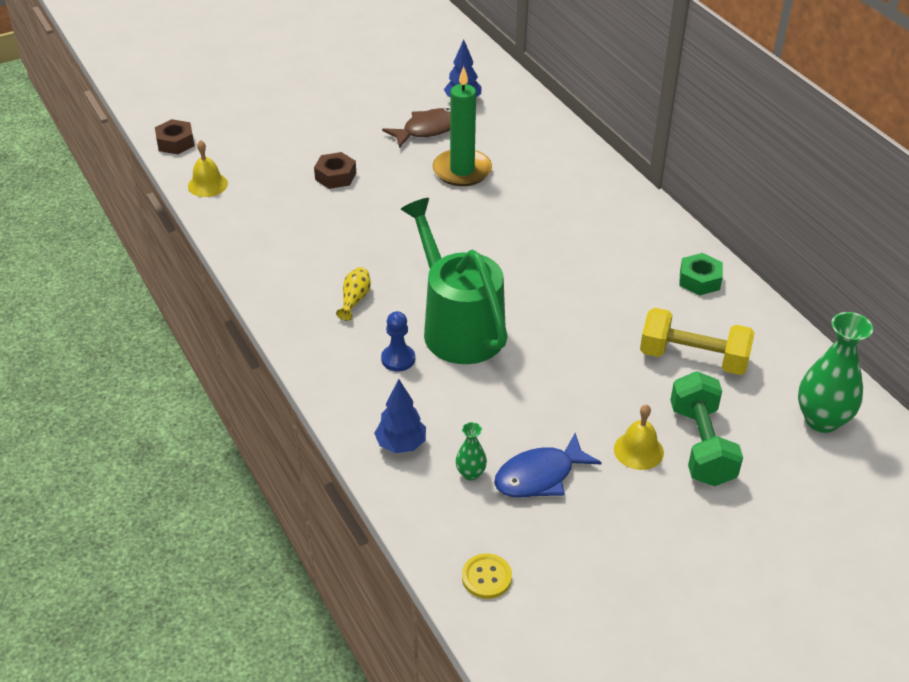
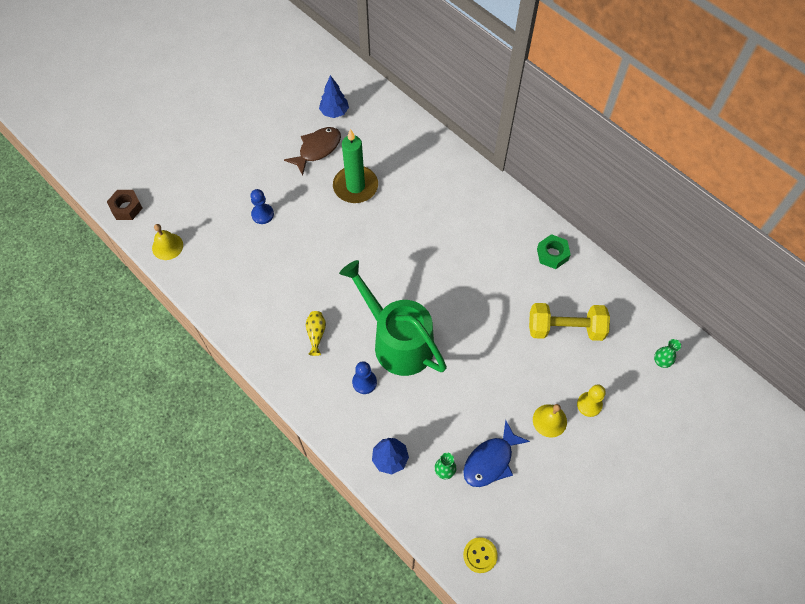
camera: 15 degrees left, 20 degrees up
(335, 176) = (262, 214): brown nut -> blue pawn
(701, 445) = (589, 404): green dumbbell -> yellow pawn
(822, 420) = (661, 362): green vase -> green vase, size x0.49

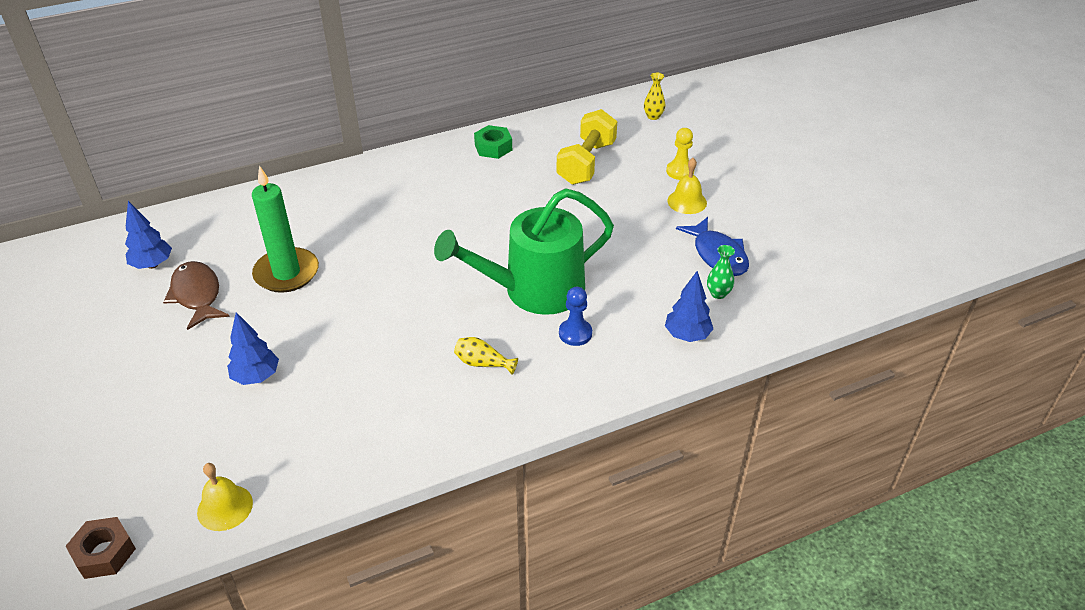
camera: 70 degrees left, 20 degrees down
(262, 214) = (256, 377): blue pawn -> blue tree
(480, 555) = (825, 291): yellow button -> none
(661, 362) = (653, 116): green vase -> yellow vase

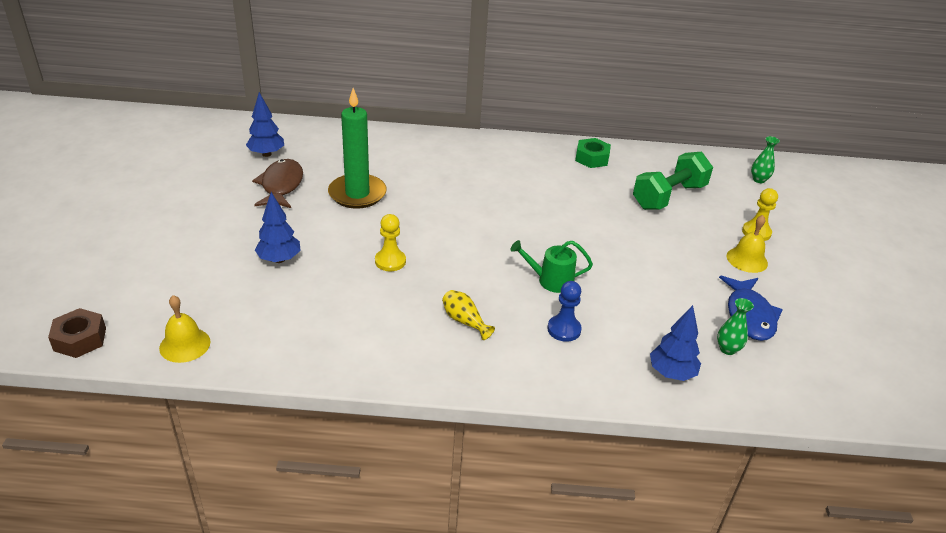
camera: 25 degrees right, 5 degrees down
(371, 332) = (390, 261): none -> yellow pawn
(534, 290) = (551, 280): green watering can -> green watering can, size x0.46
(586, 163) = (669, 196): yellow dumbbell -> green dumbbell
(653, 116) = (759, 180): yellow vase -> green vase

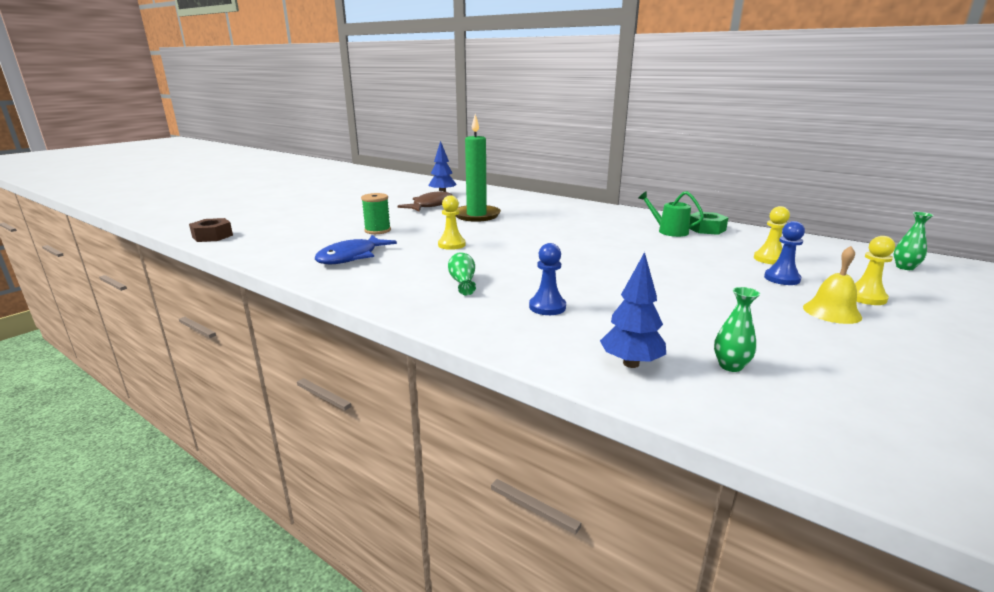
camera: 35 degrees right, 15 degrees down
(185, 345) = (259, 250): yellow bell -> none
(279, 259) = (377, 230): blue tree -> green spool
(464, 321) = (463, 282): yellow vase -> green vase
(551, 280) = (574, 279): green watering can -> green watering can (669, 231)
(669, 196) = (769, 259): green dumbbell -> yellow pawn
(693, 224) = (782, 278): none -> blue pawn
(749, 315) = (791, 349): blue fish -> blue fish (351, 257)

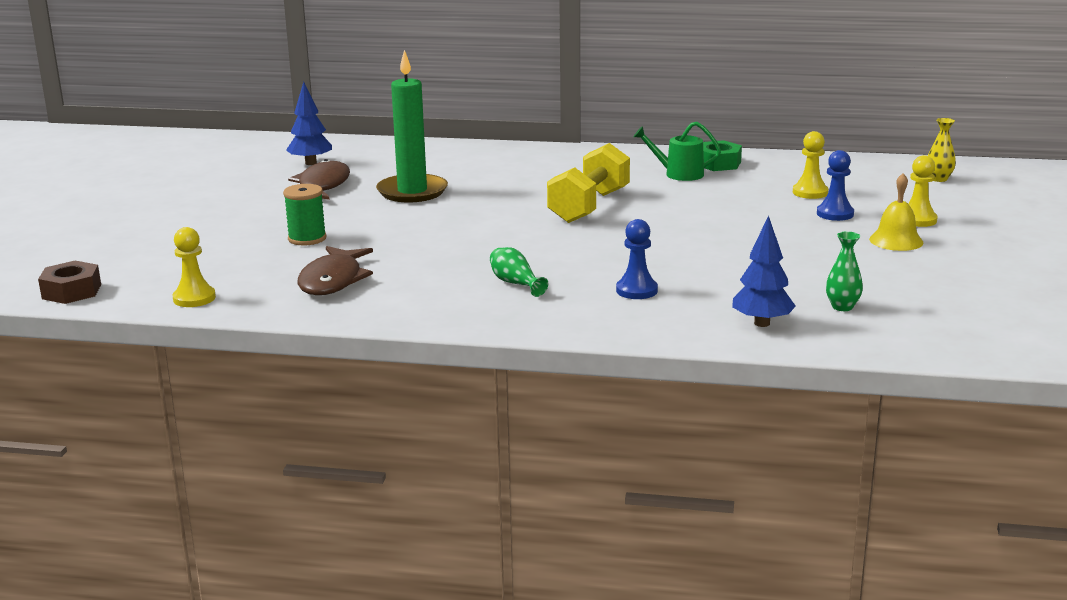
camera: 25 degrees left, 0 degrees up
(351, 257) = (333, 281): blue fish -> brown fish
(451, 245) = (438, 240): yellow pawn -> yellow pawn (194, 298)
(580, 241) = (589, 206): none -> yellow dumbbell
(905, 267) = (938, 179): green vase -> yellow vase

